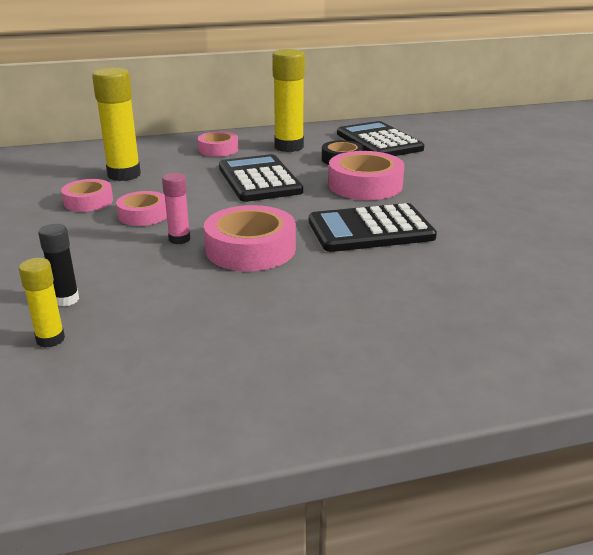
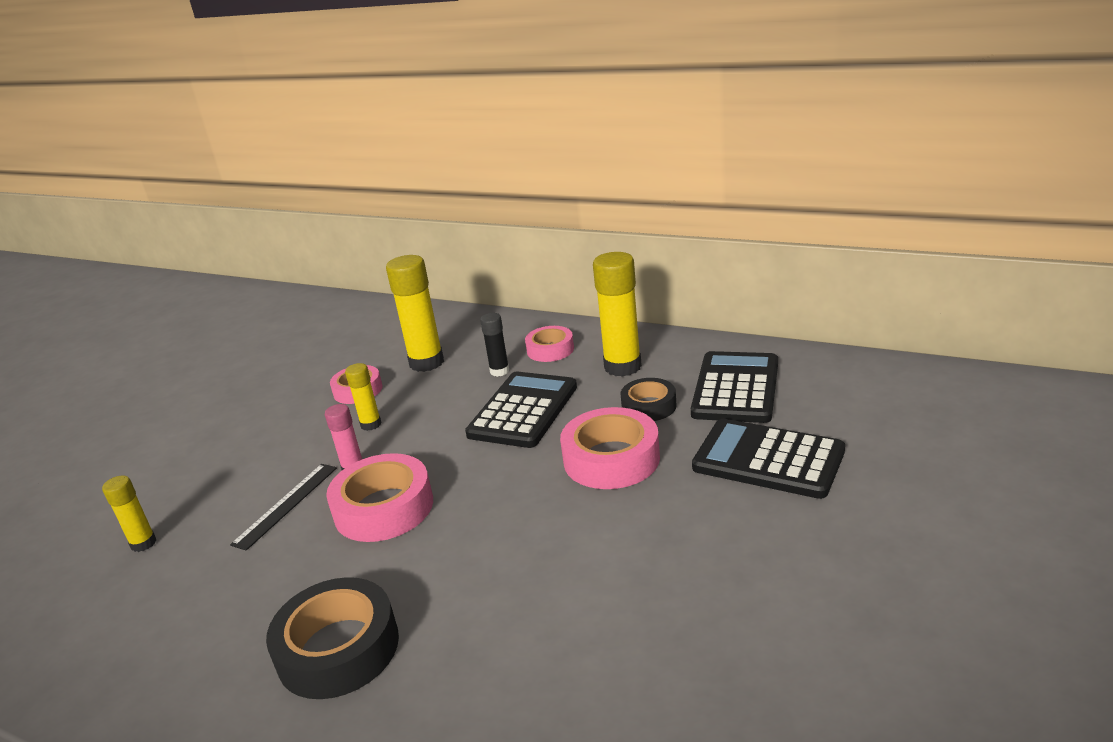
camera: 45 degrees right, 0 degrees up
(66, 299) = (201, 505): black glue stick -> black glue stick (499, 371)
(143, 215) = (371, 424): pink tape -> yellow glue stick
(158, 273) = (286, 505): none -> black ruler
(364, 318) = (338, 648): none -> black tape
(370, 230) = (516, 531): black calculator -> black calculator (768, 459)

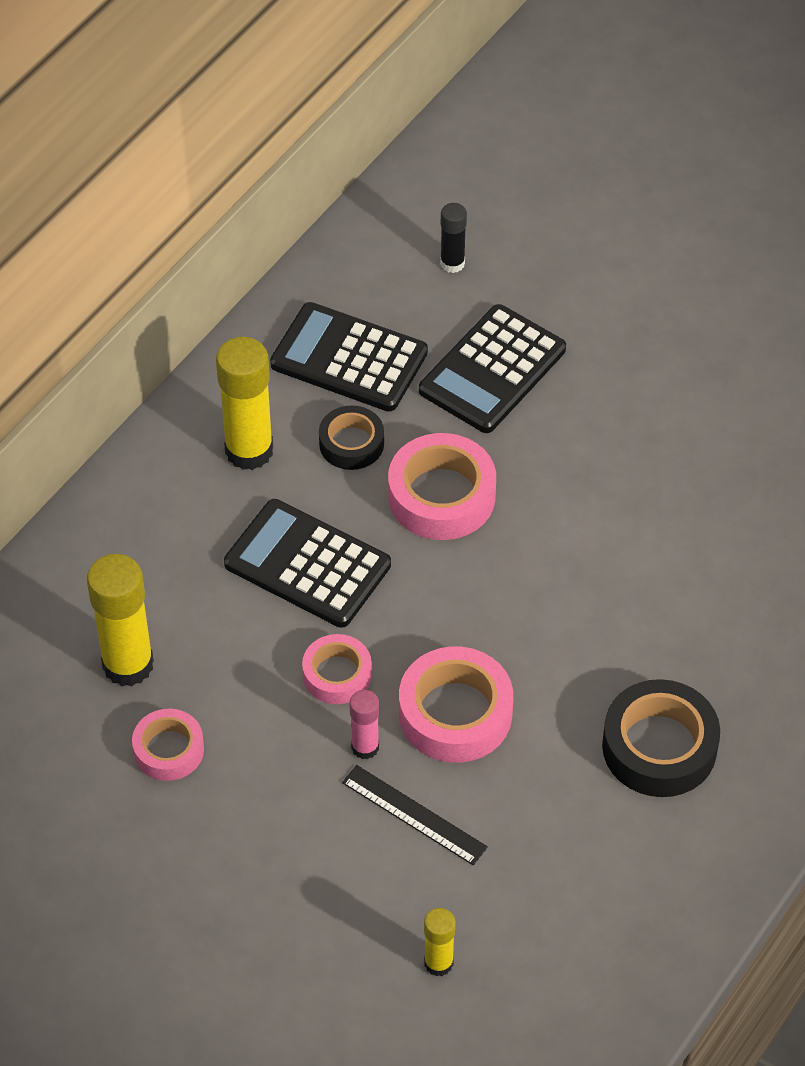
camera: 85 degrees left, 25 degrees up
(371, 424) = (269, 731): yellow glue stick -> none
(499, 371) = (196, 581): black glue stick -> black glue stick (452, 263)
(550, 350) = (164, 518): pink tape -> pink tape (337, 674)

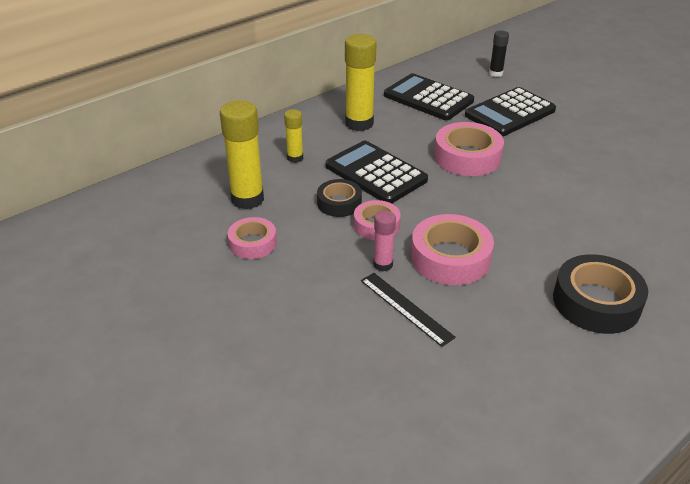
camera: 15 degrees right, 15 degrees down
(351, 443) = (419, 129): black tape -> black tape (339, 203)
(438, 963) = (398, 406): yellow glue stick -> yellow glue stick (295, 158)

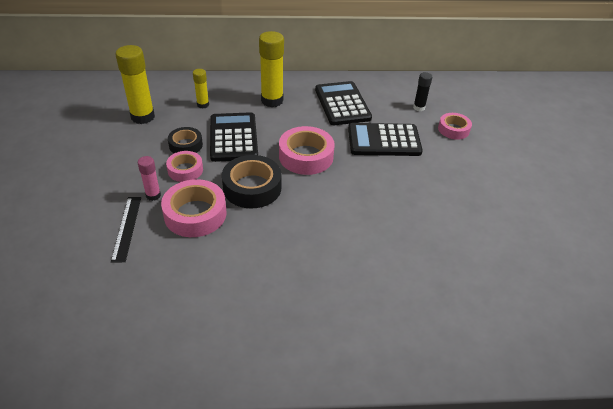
camera: 35 degrees right, 5 degrees up
(253, 243) = (109, 144): pink tape -> pink tape (453, 129)
(596, 302) = (237, 297): black tape -> black tape (252, 187)

